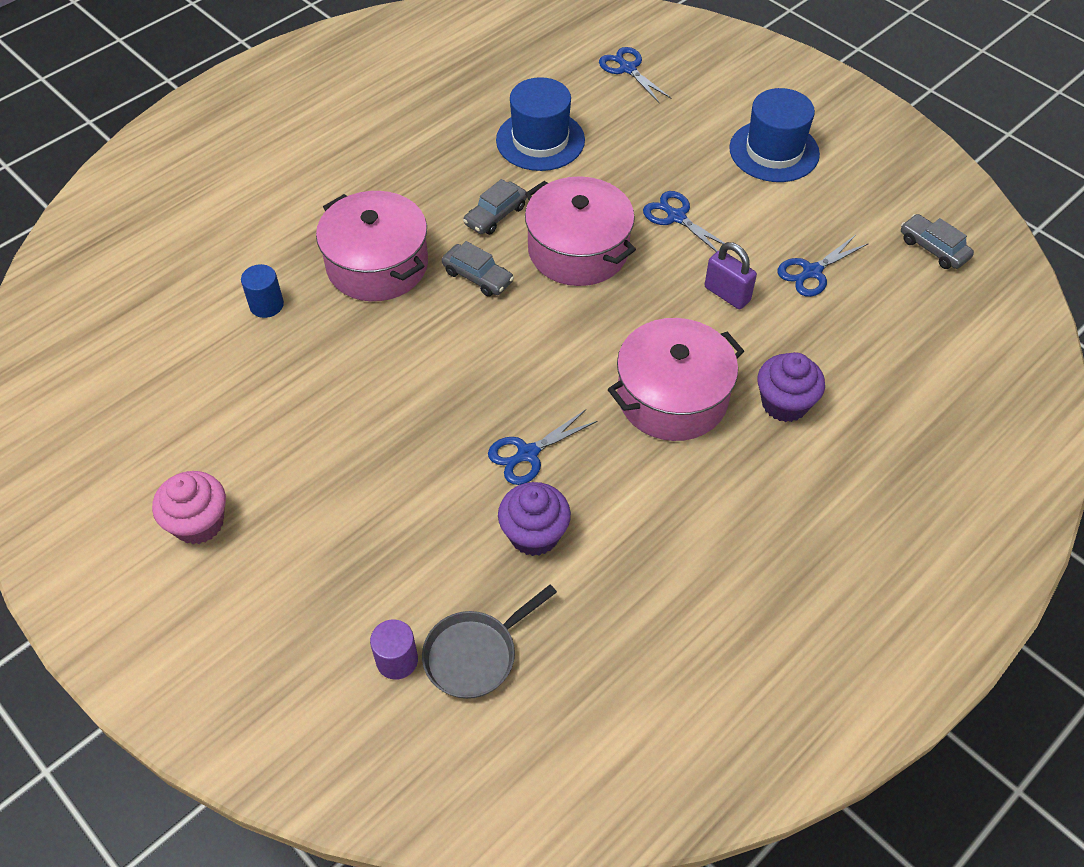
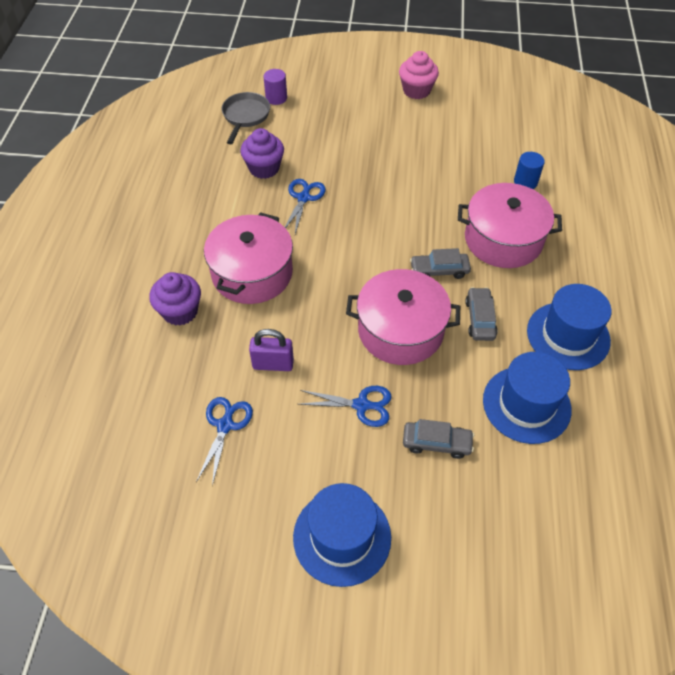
camera: 140 degrees right, 0 degrees up
(440, 159) = (568, 335): none -> blue hat
(627, 68) = (552, 545): blue scissors -> none
(933, 248) = (139, 520): grey car -> grey car (436, 443)

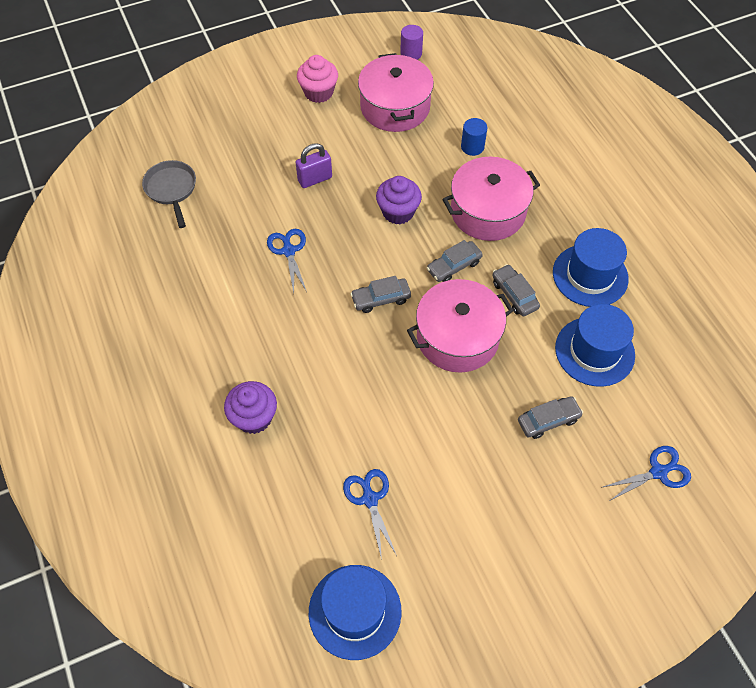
camera: 30 degrees left, 5 degrees up
(252, 273) = (293, 348): pink pot -> pink pot (395, 107)
(264, 168) = (230, 237): purple cupcake -> purple cupcake (398, 212)
(273, 364) = (372, 423): purple padlock -> purple padlock (315, 179)
(276, 98) = (188, 156): purple cylinder -> purple cylinder (411, 53)
(342, 537) = (527, 537): blue hat -> blue hat (355, 611)
(354, 268) = (381, 299): none -> grey car
(362, 405) = (470, 420): blue scissors -> blue scissors (659, 472)

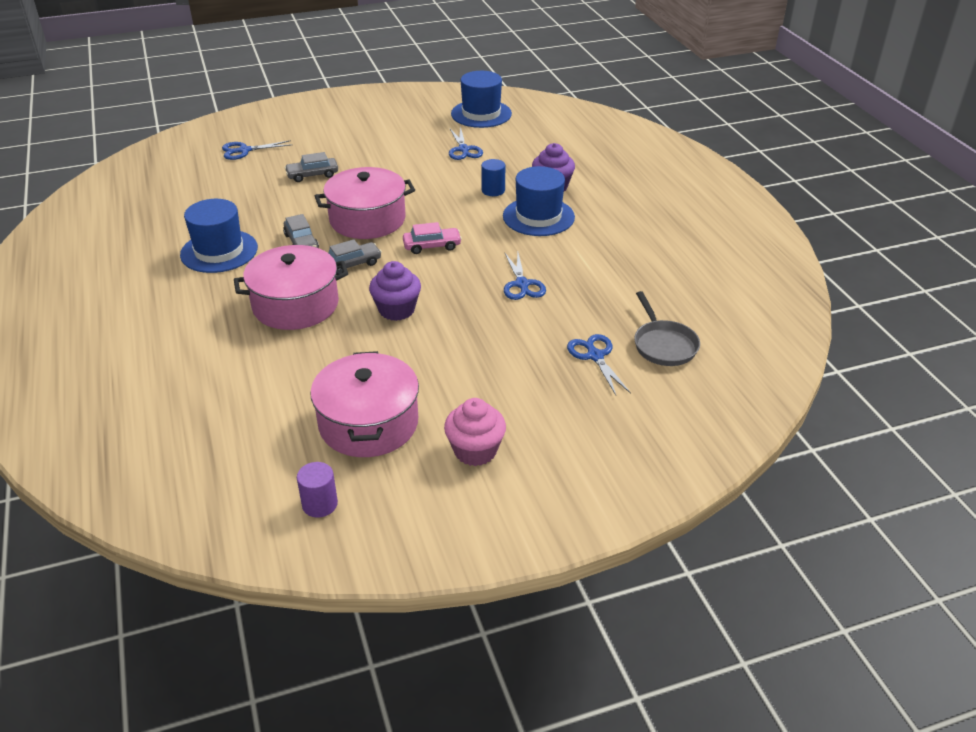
camera: 175 degrees left, 20 degrees down
(229, 175) = (594, 355): none -> blue scissors
(315, 179) = (489, 345): purple padlock -> none
(381, 299) = (432, 246): grey car -> pink car
(472, 147) = (283, 368): blue cylinder -> blue cylinder (493, 190)
(594, 351) = (250, 206): blue hat -> blue hat (538, 217)

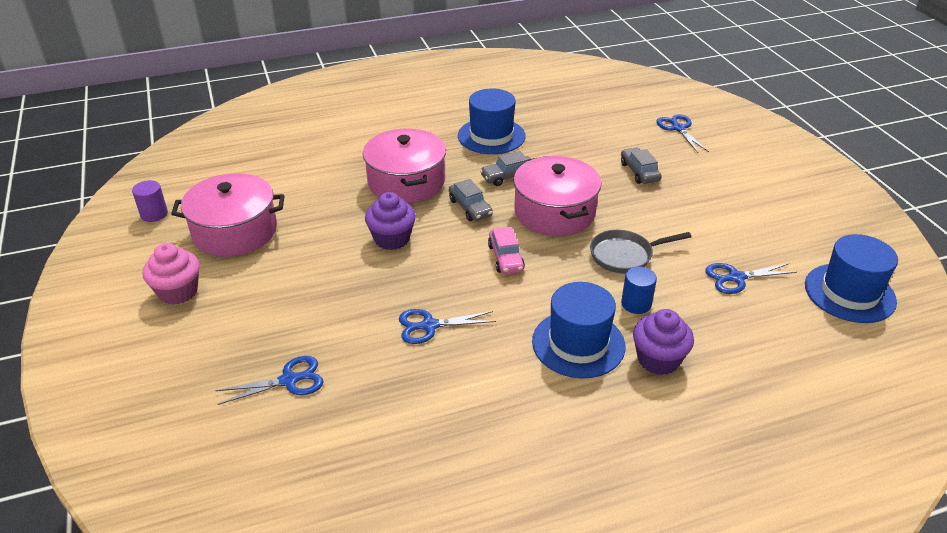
camera: 90 degrees right, 0 degrees up
(663, 345) = (295, 445): grey pan -> grey pan (625, 255)

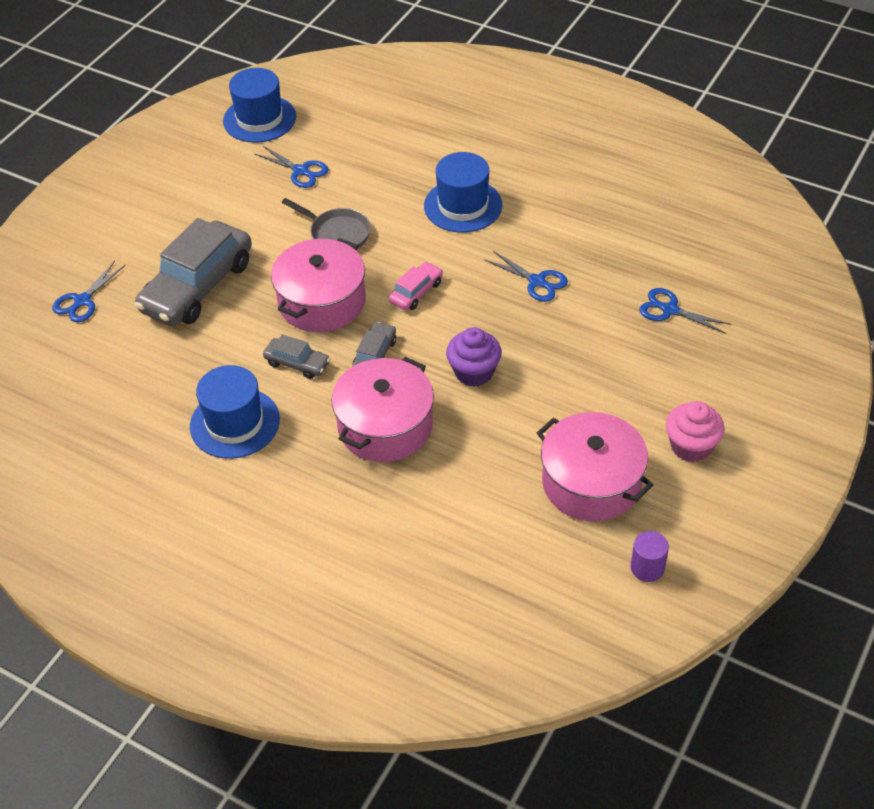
camera: 130 degrees left, 10 degrees up
(636, 304) = (388, 201): blue cylinder -> none
(639, 172) = (197, 286): grey car -> grey car, size x2.15
(658, 359) = (433, 167): purple cupcake -> none

